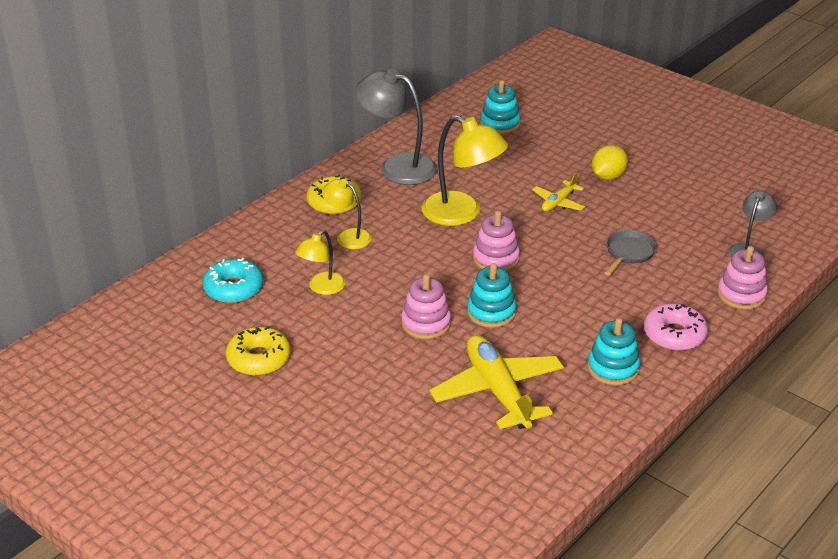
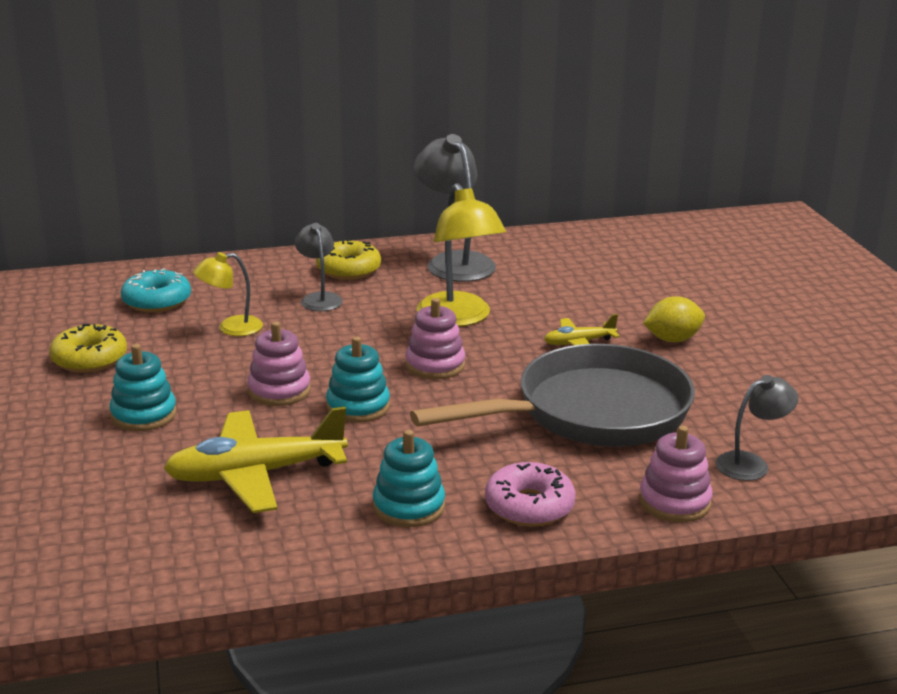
camera: 35 degrees right, 10 degrees down
(348, 236) = (319, 298): yellow lamp -> grey lamp
(498, 391) = (256, 474): yellow plane -> yellow plane turned 120 degrees counterclockwise
(500, 124) = (616, 261): turquoise stacking toy -> turquoise stacking toy (144, 415)
(628, 253) = (591, 413): grey pan -> grey pan, size x2.50

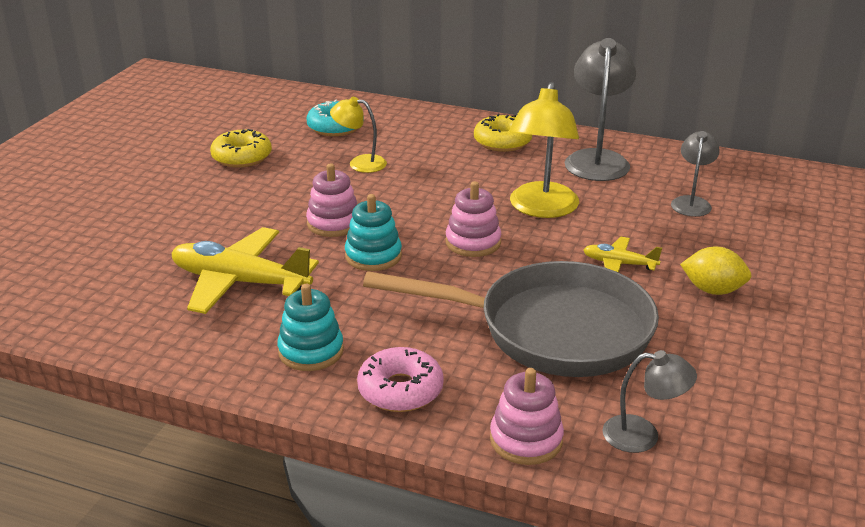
camera: 35 degrees right, 5 degrees up
(144, 415) = (225, 210): turquoise stacking toy -> none
(319, 298) = (451, 159): grey lamp -> grey lamp (691, 202)

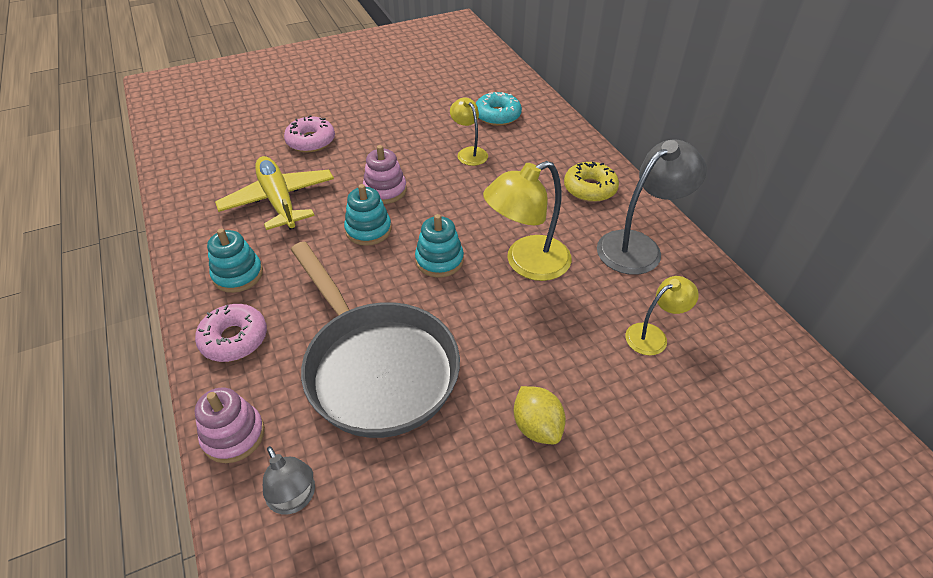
camera: 45 degrees right, 15 degrees up
(179, 225) = (311, 141): none -> pink donut
(242, 157) = (411, 110): yellow donut -> none
(473, 242) = (439, 260): pink stacking toy -> turquoise stacking toy
(619, 264) = (506, 349): yellow plane -> none
(691, 202) = (653, 335): grey lamp -> yellow lamp

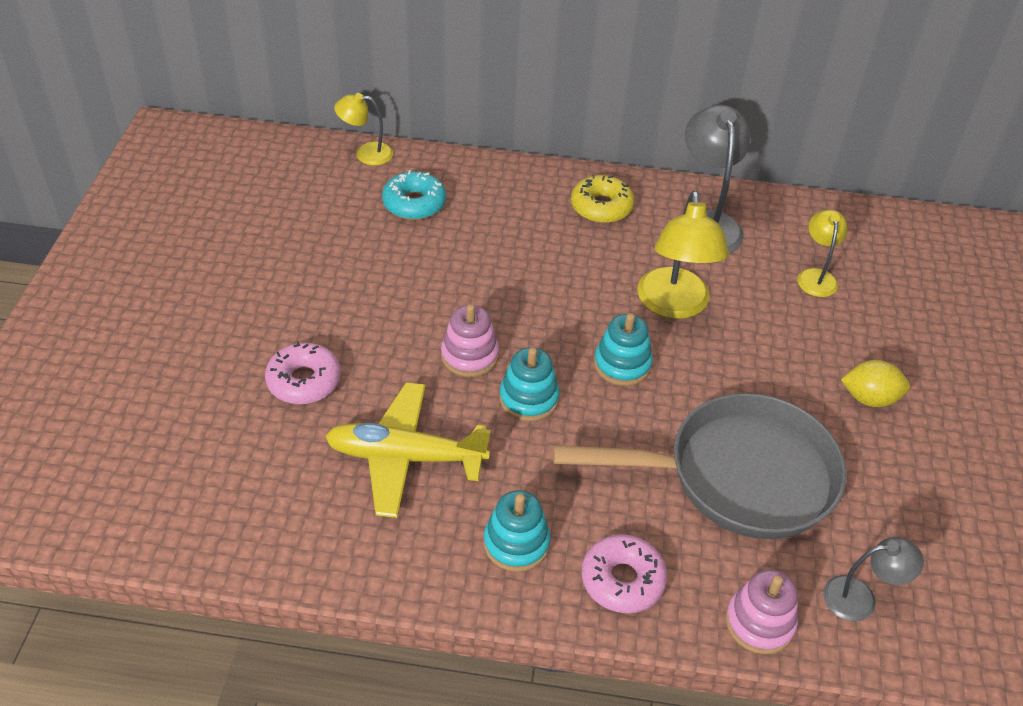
camera: 60 degrees left, 0 degrees up
(469, 153) = (462, 259): yellow lamp -> yellow lamp (366, 153)

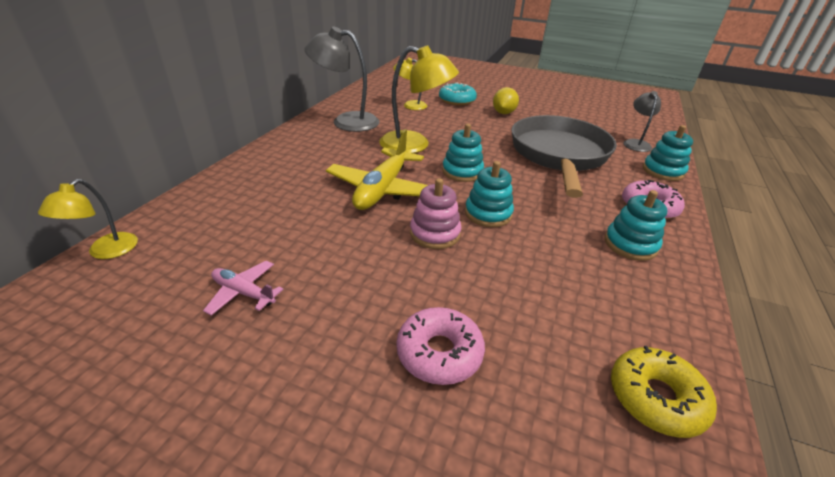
camera: 75 degrees left, 10 degrees down
(341, 248) = (243, 293): none -> pink plane
(405, 457) = (549, 289): yellow plane -> yellow plane (382, 189)
(414, 203) = (218, 232): turquoise donut -> turquoise donut (457, 100)
(601, 207) = (302, 149): yellow donut -> yellow donut (655, 398)
(759, 623) = (663, 171): pink stacking toy -> turquoise stacking toy

